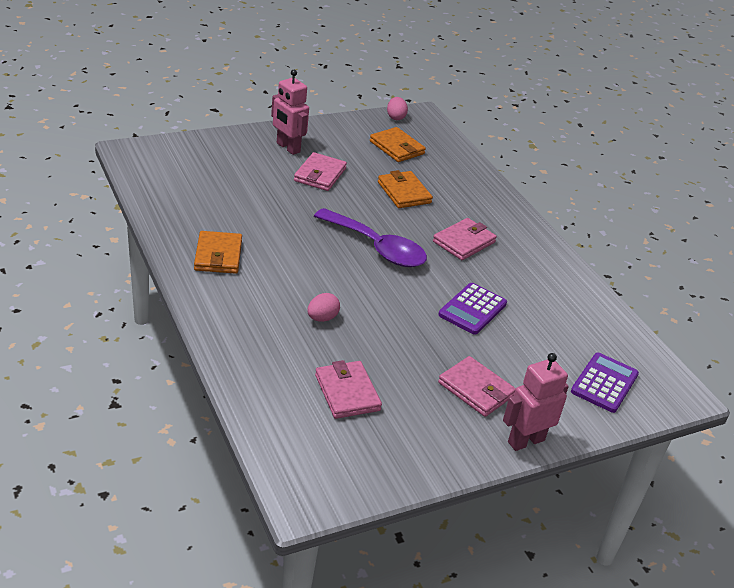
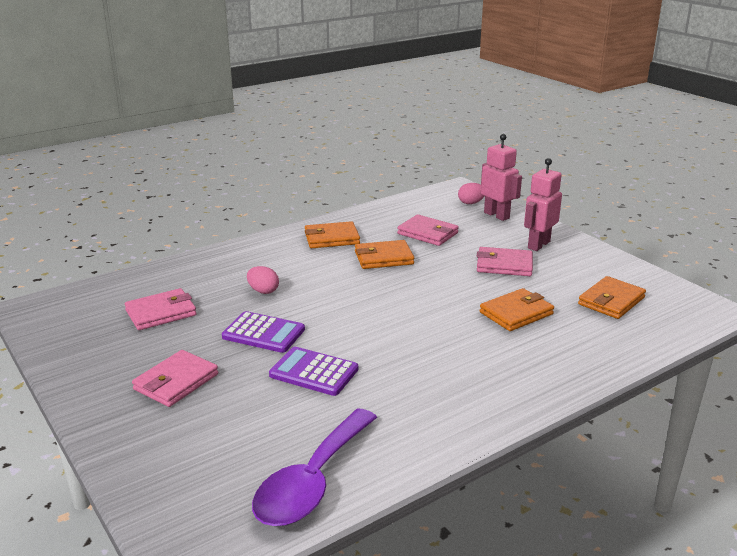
camera: 85 degrees right, 10 degrees down
(279, 233) = (384, 258): none -> orange wallet
(377, 248) = (394, 307): purple spoon -> purple spoon (312, 481)
(395, 117) = (683, 294): pink egg -> pink egg (471, 203)
(464, 242) = (445, 359): pink wallet -> pink wallet (427, 233)
(525, 441) = (97, 418): pink robot -> pink robot (497, 215)
(604, 383) = (203, 480): purple calculator -> purple calculator (263, 333)

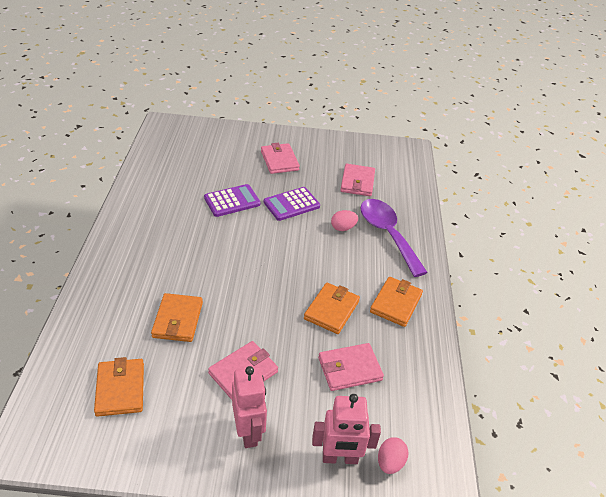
camera: 125 degrees right, 15 degrees up
(312, 481) = (160, 162): purple spoon -> purple spoon (387, 234)

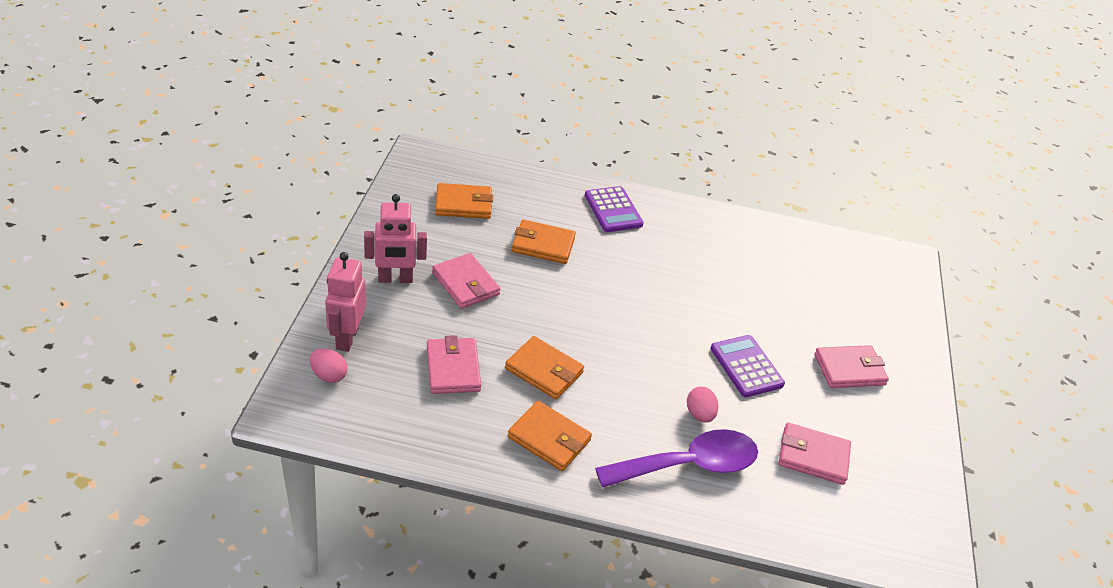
camera: 95 degrees right, 0 degrees up
(232, 201) = (745, 308): purple calculator -> purple calculator (613, 210)

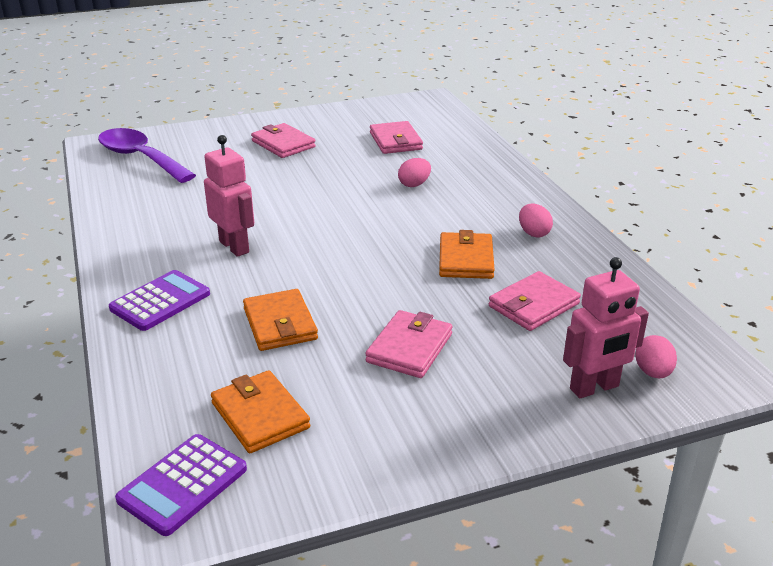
camera: 115 degrees left, 10 degrees down
(395, 279) = (466, 401): pink robot -> pink robot (234, 247)
(549, 438) = (533, 233): orange wallet -> pink egg
(689, 465) = (470, 177): purple spoon -> purple spoon (140, 158)
(746, 366) = (333, 179): purple calculator -> purple calculator (183, 484)

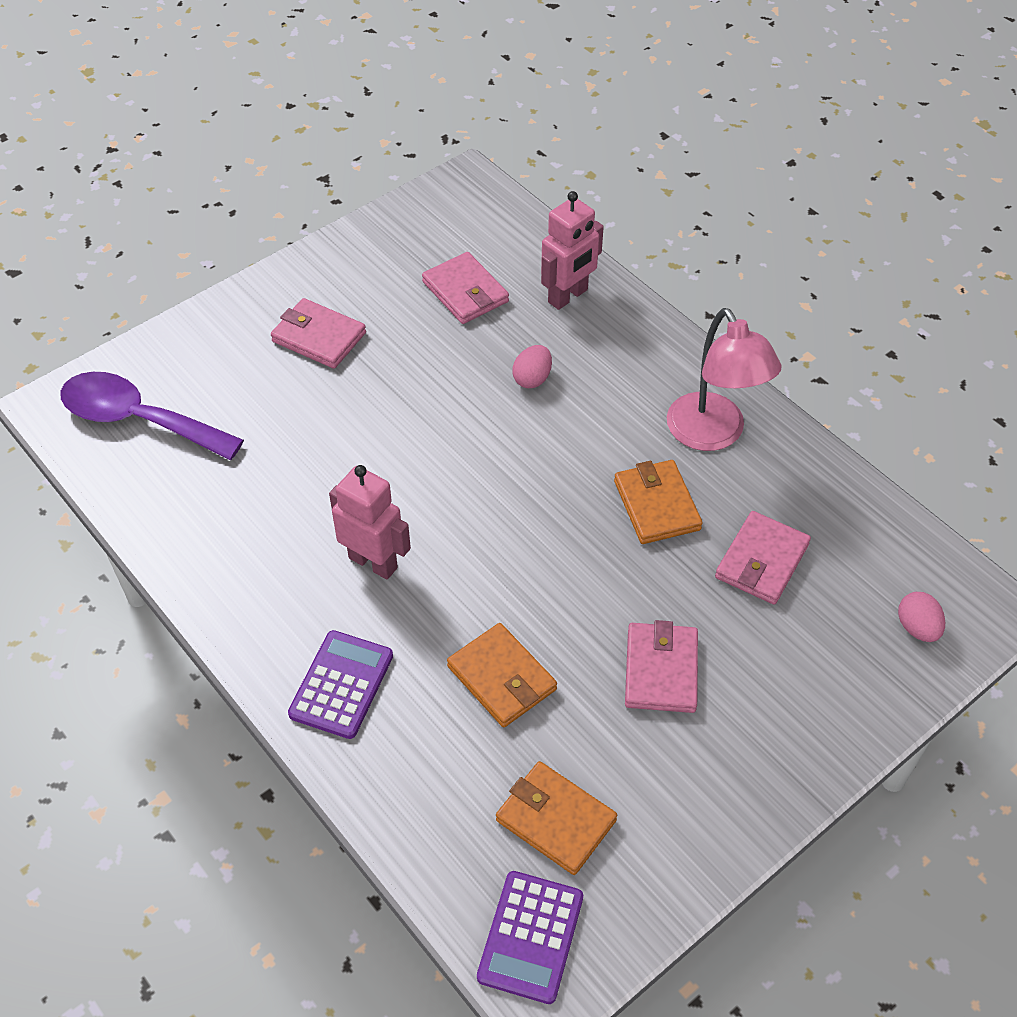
camera: 20 degrees left, 20 degrees up
(533, 233) = (713, 434): pink egg -> pink lamp
(594, 388) = (869, 669): pink robot -> pink robot (568, 296)

